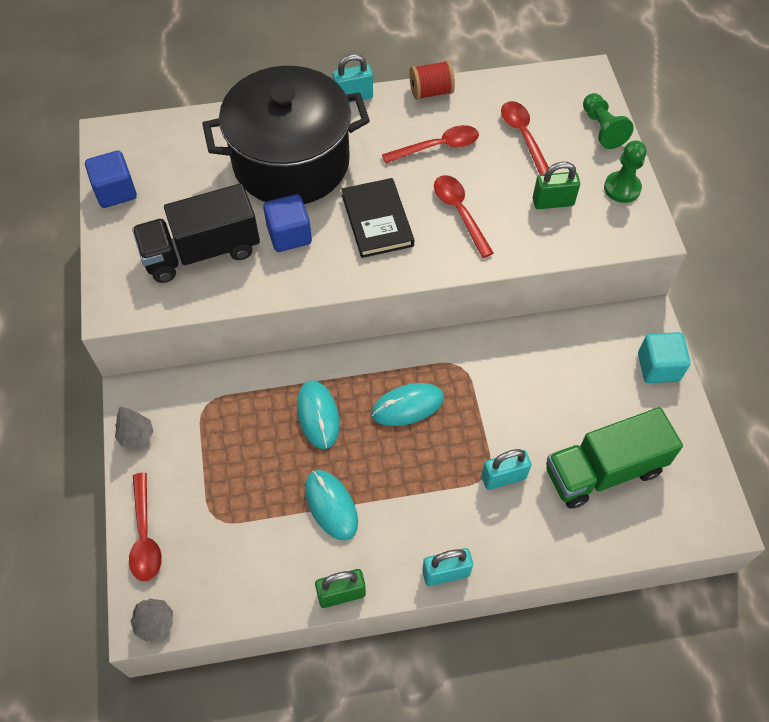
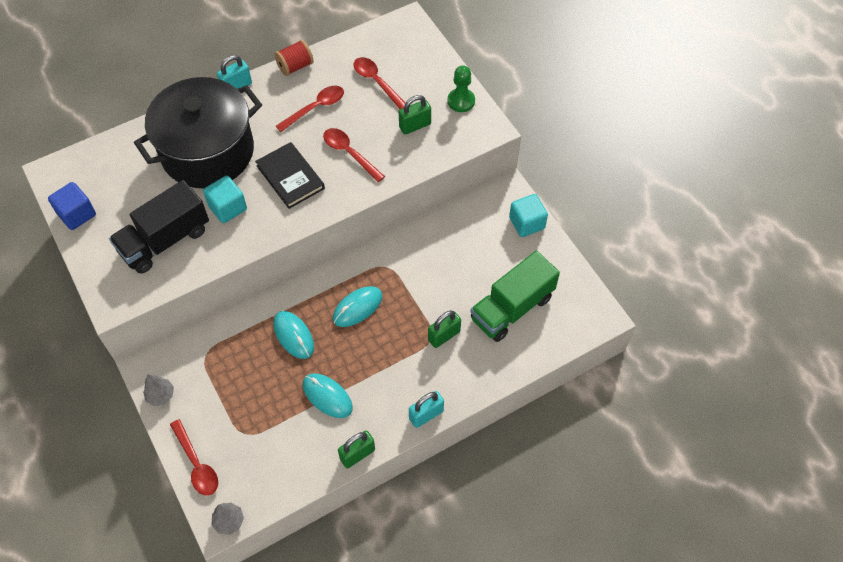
camera: 20 degrees left, 0 degrees up
(289, 235) = (227, 208): blue cube -> turquoise cube
(503, 477) = (444, 336): turquoise padlock -> green padlock
(602, 129) = (432, 60): green pawn -> none

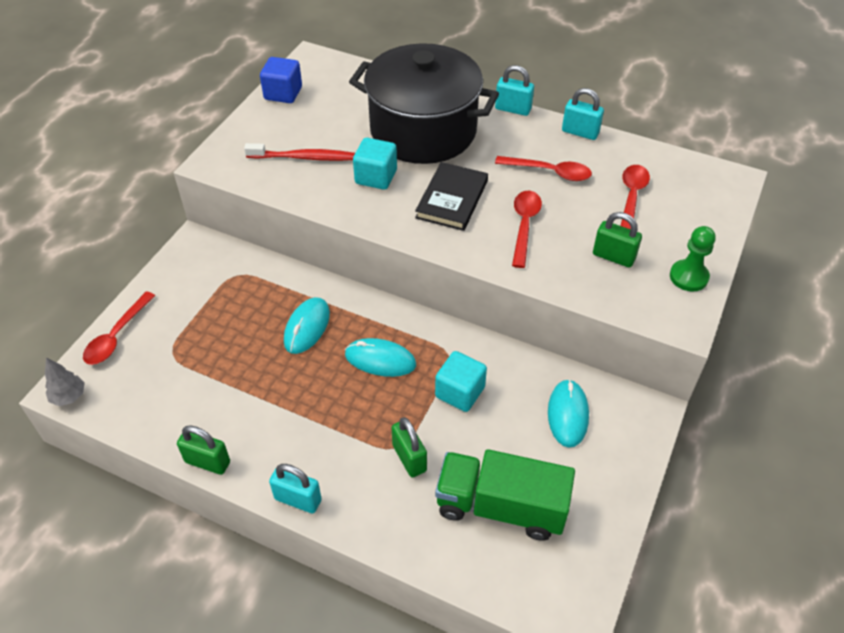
camera: 55 degrees right, 10 degrees down
(161, 395) = (172, 269): grey tree -> none
(165, 240) = (303, 157): black truck -> red toothbrush
(295, 66) = (580, 132): red spool -> turquoise padlock
(327, 396) = (258, 395): turquoise mouse -> turquoise mouse (568, 414)
(444, 336) = (409, 458): green padlock -> green padlock turned 45 degrees clockwise
(526, 223) = (626, 455): turquoise cube -> turquoise cube (460, 392)

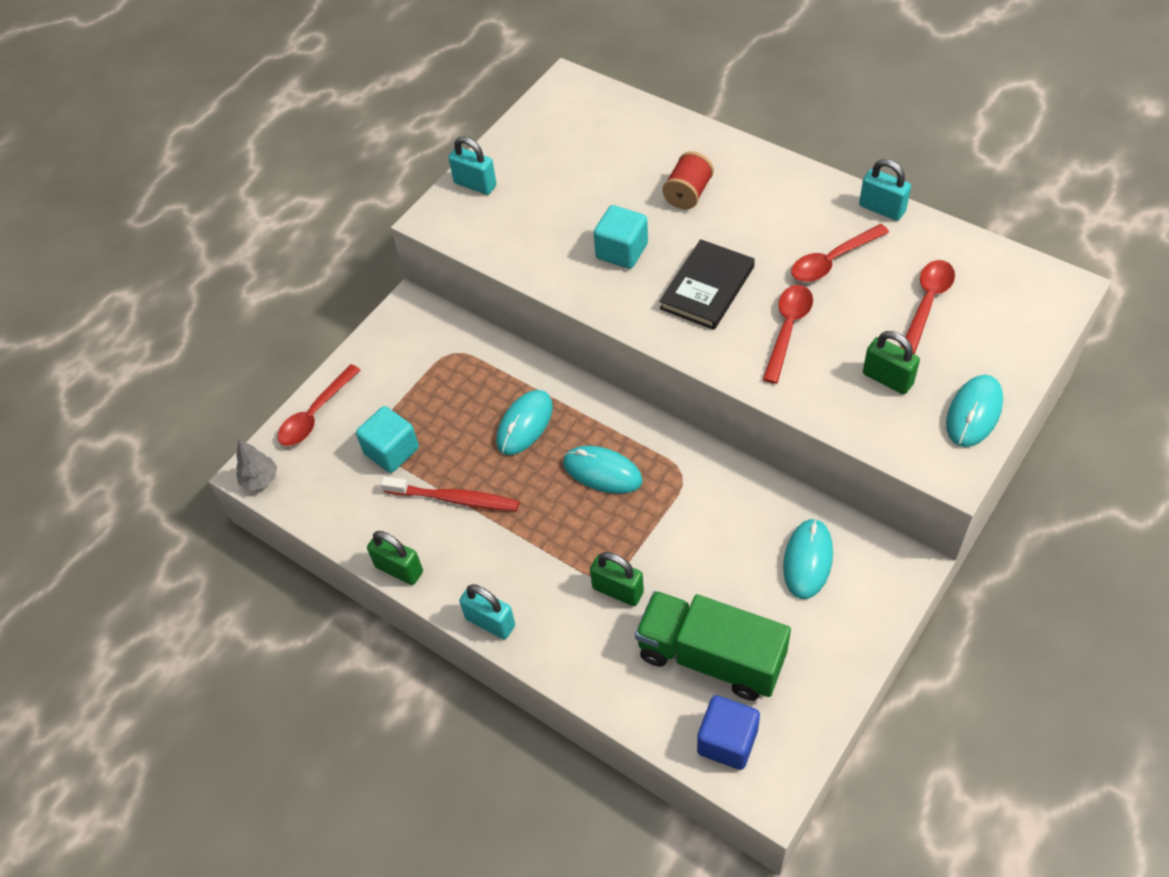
camera: 15 degrees right, 5 degrees up
(283, 93) = (527, 131): blue cube -> blue cube (727, 741)
(303, 157) = (541, 219): red toothbrush -> red toothbrush (454, 499)
(409, 458) = (618, 590): green padlock -> green padlock turned 45 degrees counterclockwise
(423, 131) = (688, 193): black pot -> red spool
(460, 392) = (687, 520): turquoise cube -> turquoise cube (391, 451)
(513, 109) = (804, 171): turquoise padlock -> turquoise padlock (475, 184)
(549, 172) = (832, 260): red spoon -> red spoon turned 120 degrees clockwise
(688, 277) = (974, 413): green pawn -> turquoise mouse

